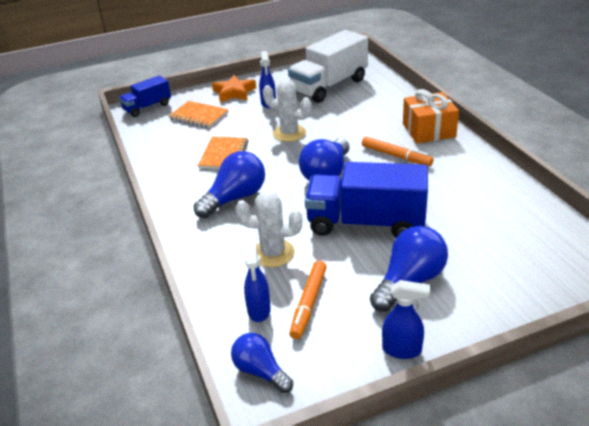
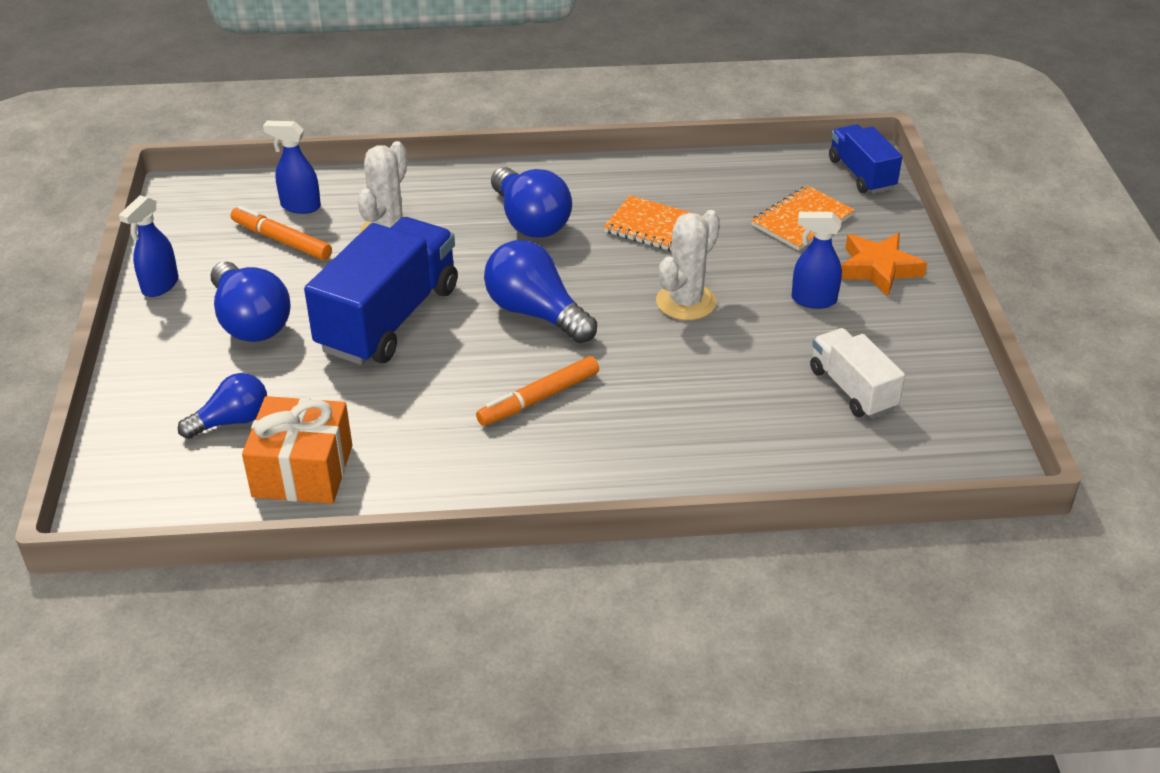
camera: 105 degrees right, 5 degrees up
(260, 371) = (217, 194): blue light bulb -> blue light bulb (232, 421)
(329, 86) = (852, 389): white truck -> white truck, size x0.56
(428, 130) = (599, 466): orange gift -> orange gift (302, 471)

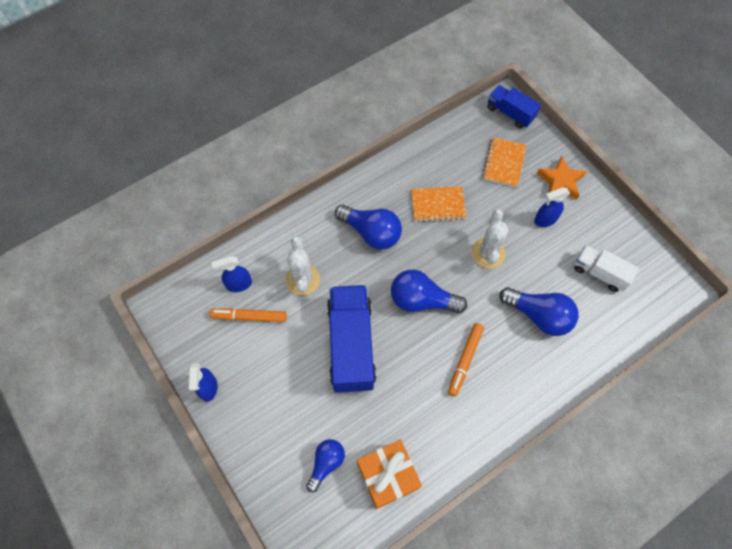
camera: 30 degrees left, 25 degrees up
(250, 322) = (280, 387): blue light bulb -> blue light bulb (539, 316)

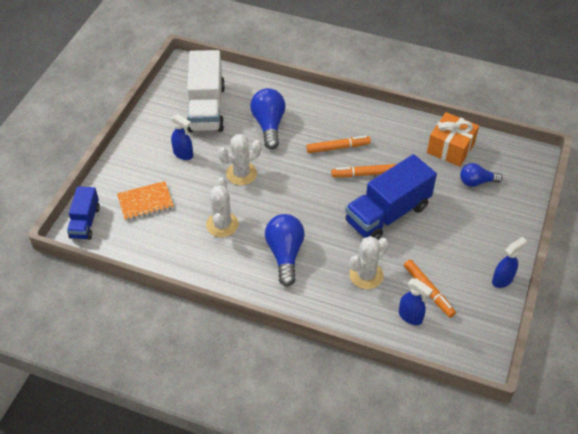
camera: 125 degrees left, 15 degrees down
(413, 360) = (364, 174): none -> orange marker
(421, 300) = (315, 192): blue light bulb -> none
(438, 205) = (222, 224): orange notebook -> white cactus
(560, 181) = (138, 160): orange star -> none
(599, 273) = (206, 108): white truck -> white truck, size x1.78

